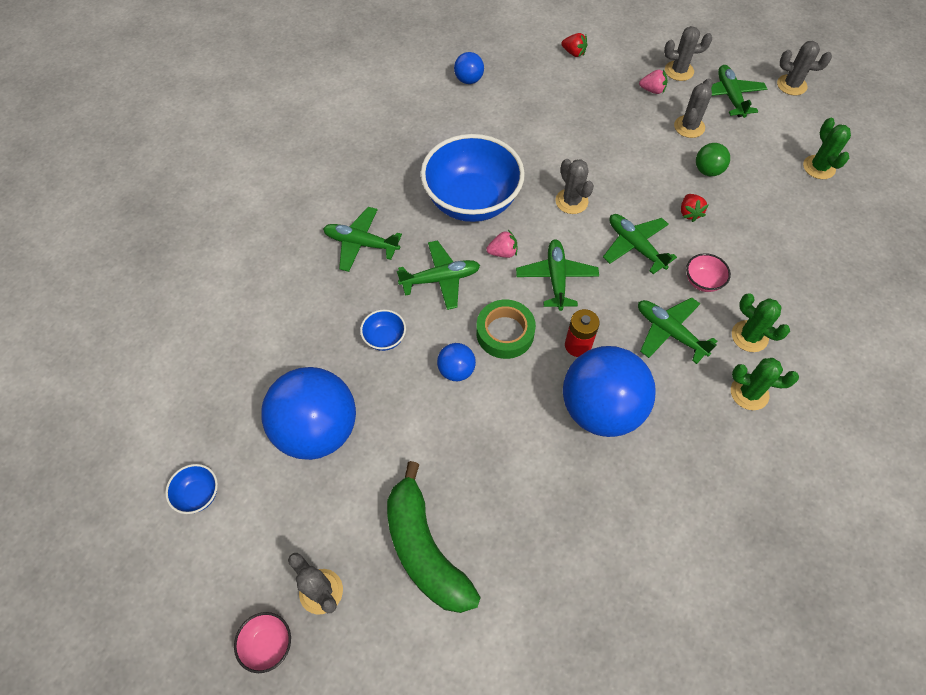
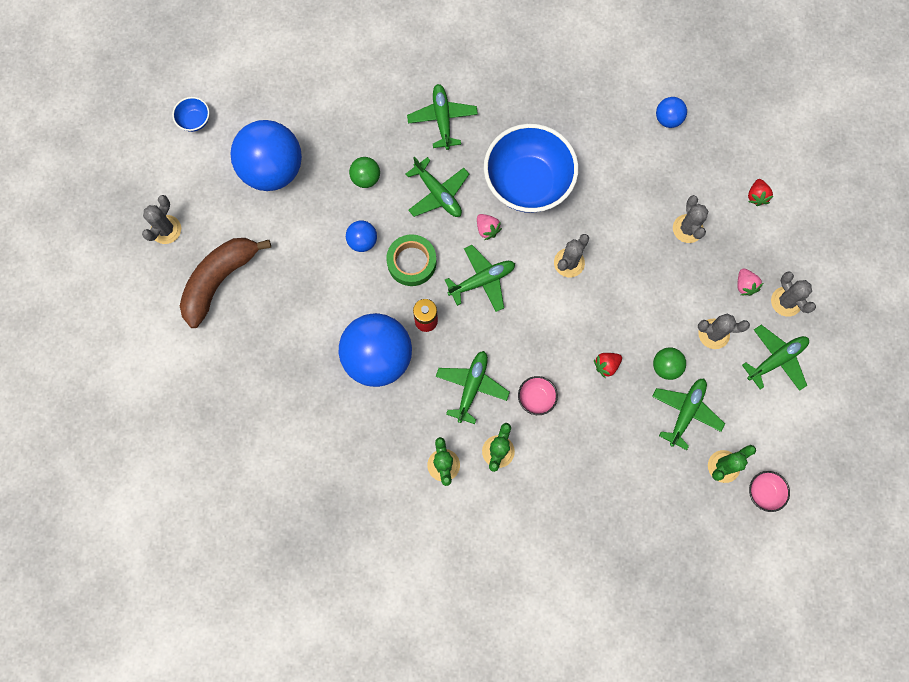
camera: 65 degrees right, 15 degrees up
(268, 644) = (122, 215): pink bowl -> pink bowl (764, 492)
(385, 338) = (366, 178): blue bowl -> green ball
(425, 549) = (220, 280): green banana -> brown banana
(635, 246) = (546, 331): green plane -> green plane (686, 412)
(791, 85) = (826, 415): grey cactus -> grey cactus (687, 228)

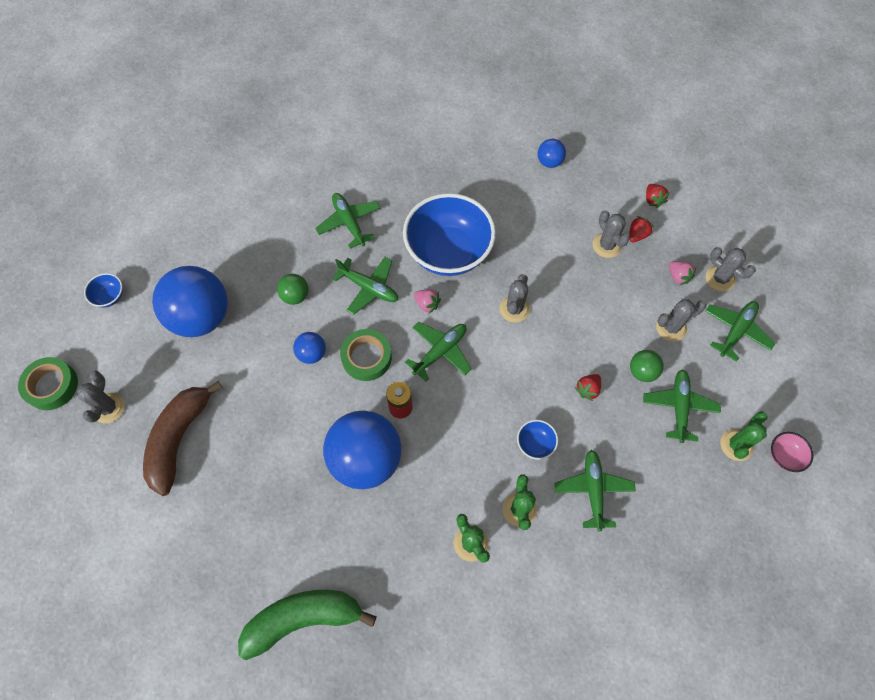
camera: 20 degrees left, 10 degrees down
(122, 191) = (52, 386): none -> green tape
(278, 475) = (303, 619): none -> green banana
(472, 387) = (469, 455): green plane -> green plane (593, 490)
(536, 398) = (535, 444): pink bowl -> blue bowl
(723, 228) = (637, 235): none -> red strawberry

